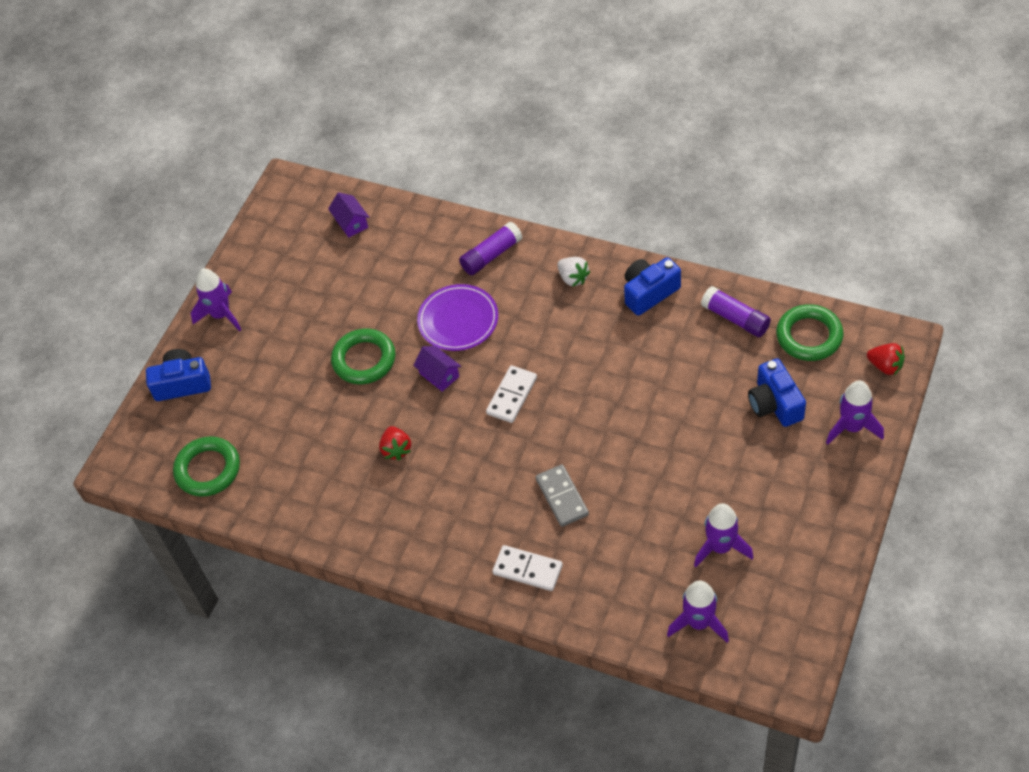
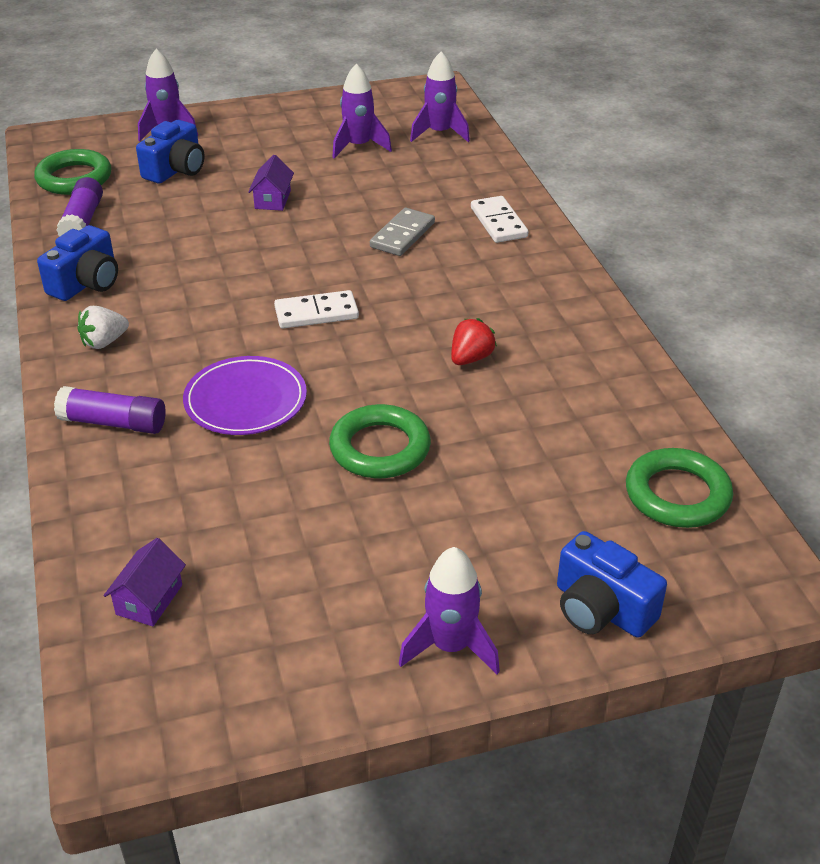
camera: 135 degrees left, 15 degrees down
(439, 375) = (341, 376): purple house -> purple house (272, 199)
(573, 278) = (104, 342): white strawberry -> white strawberry turned 135 degrees counterclockwise
(649, 293) = (86, 283): blue camera -> blue camera turned 75 degrees counterclockwise
(885, 366) = (81, 135): red strawberry -> none

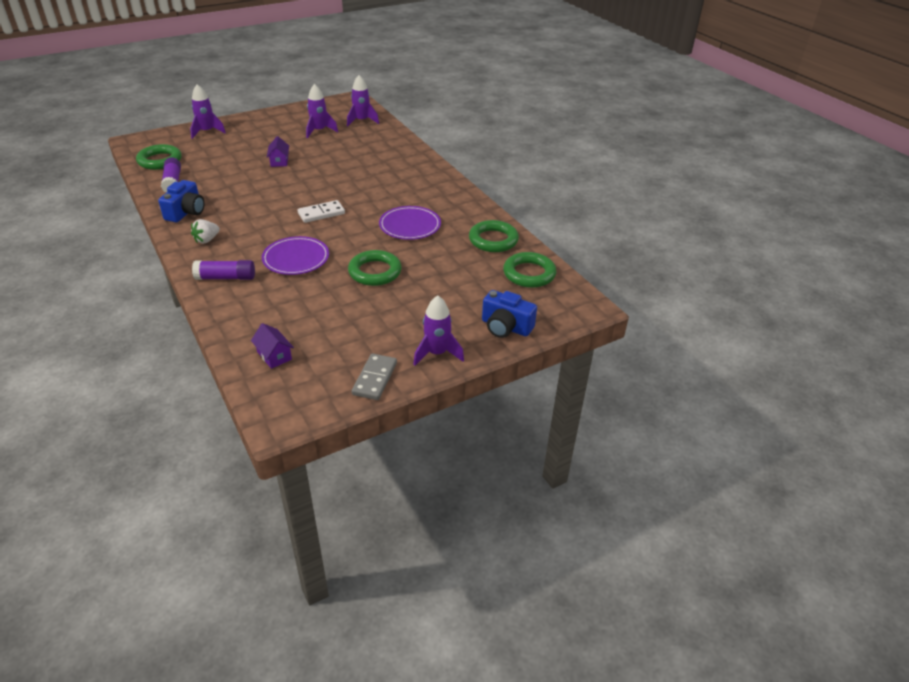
camera: 15 degrees left, 0 degrees up
(149, 599) = (274, 355): purple house -> purple house turned 45 degrees counterclockwise
(176, 170) = (219, 151): blue camera -> none
(402, 235) = (356, 172): grey domino -> grey domino (375, 379)
(471, 358) = (410, 226): red strawberry -> purple plate
(498, 222) = (406, 161): white domino -> none
(623, 410) = (493, 240): none -> green ring

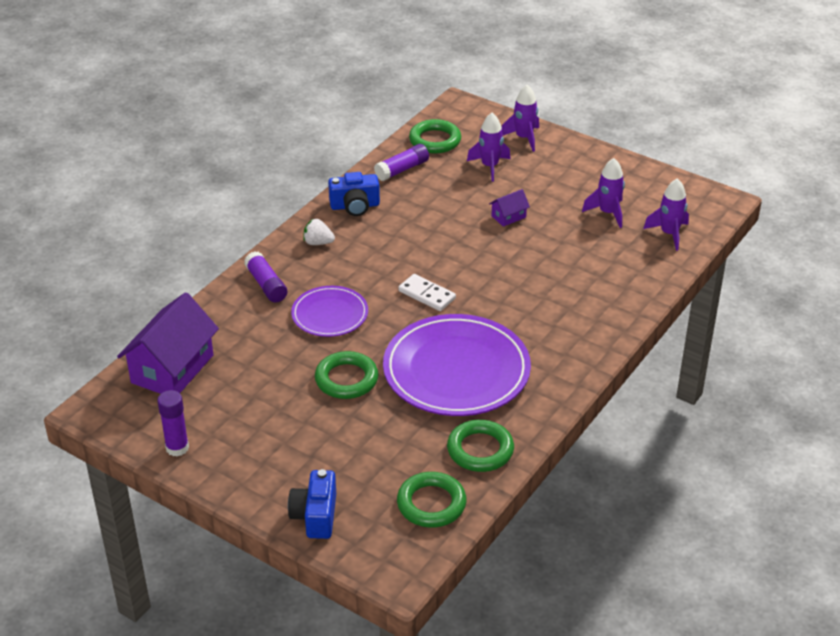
camera: 65 degrees right, 0 degrees up
(274, 355) = (172, 369): purple house -> purple house, size x2.23
(375, 379) = (177, 448): grey domino -> purple glue stick
(410, 226) = (456, 370): purple plate -> purple plate, size x1.83
(437, 353) = (239, 477): purple rocket -> purple rocket (489, 166)

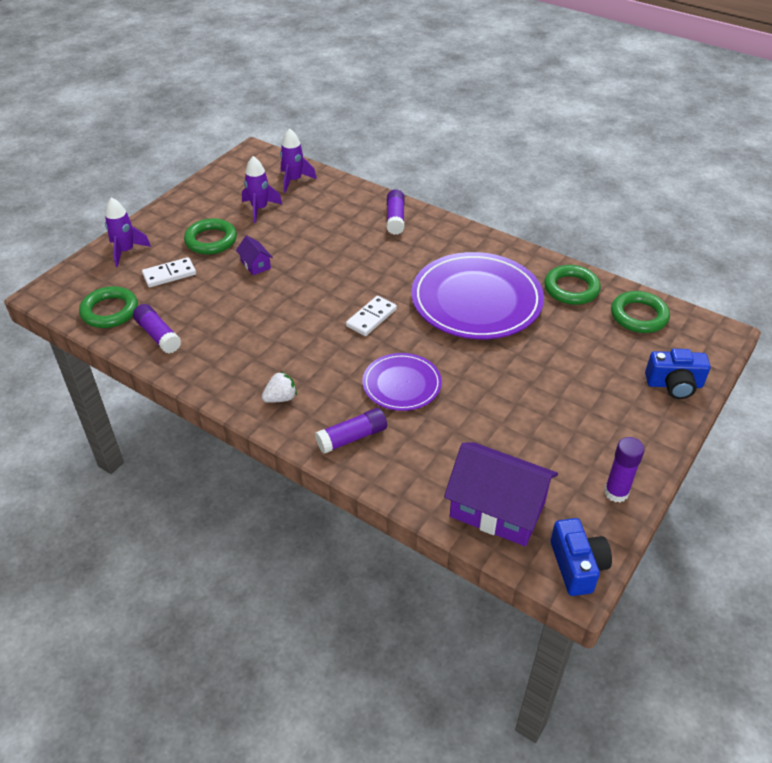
camera: 90 degrees left, 5 degrees up
(318, 243) = (281, 398): white strawberry -> white strawberry turned 135 degrees counterclockwise
(346, 379) = (496, 369): green ring -> green ring (211, 240)
(355, 206) = (218, 370): blue camera -> blue camera (577, 566)
(489, 166) = (169, 274): purple rocket -> white domino
(603, 312) = (395, 219): none -> purple glue stick

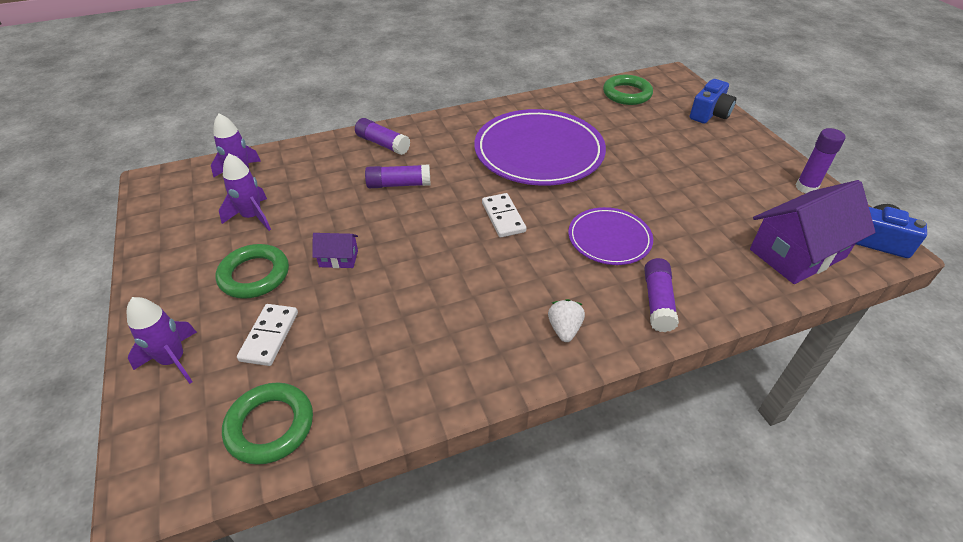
camera: 55 degrees left, 0 degrees up
(158, 335) = (368, 393): purple glue stick -> purple glue stick (399, 184)
(571, 289) = (570, 105): green ring -> none

